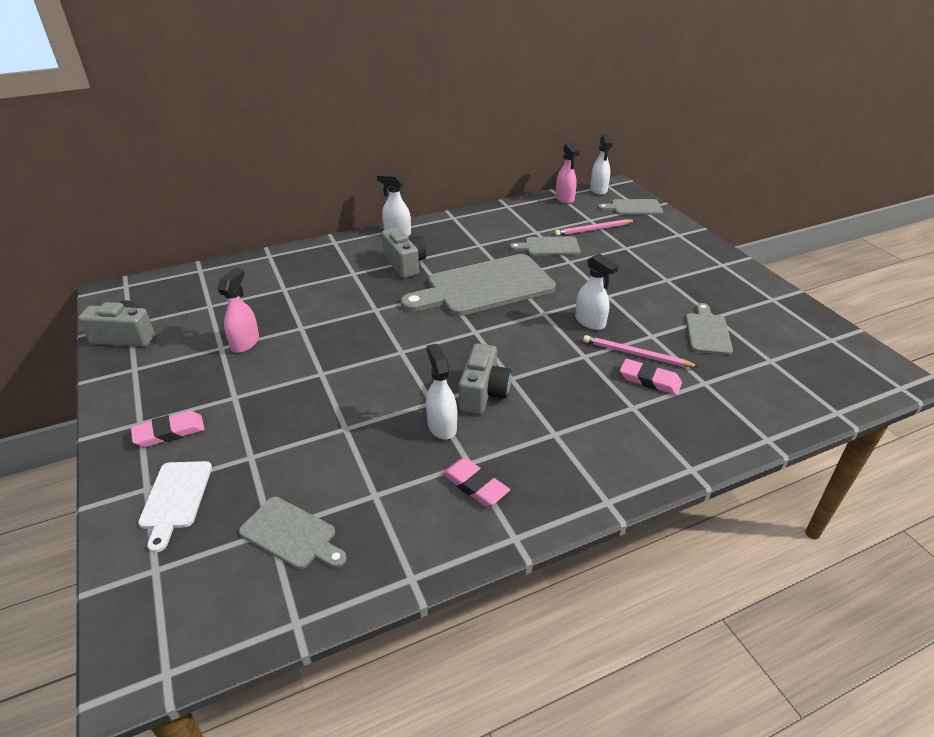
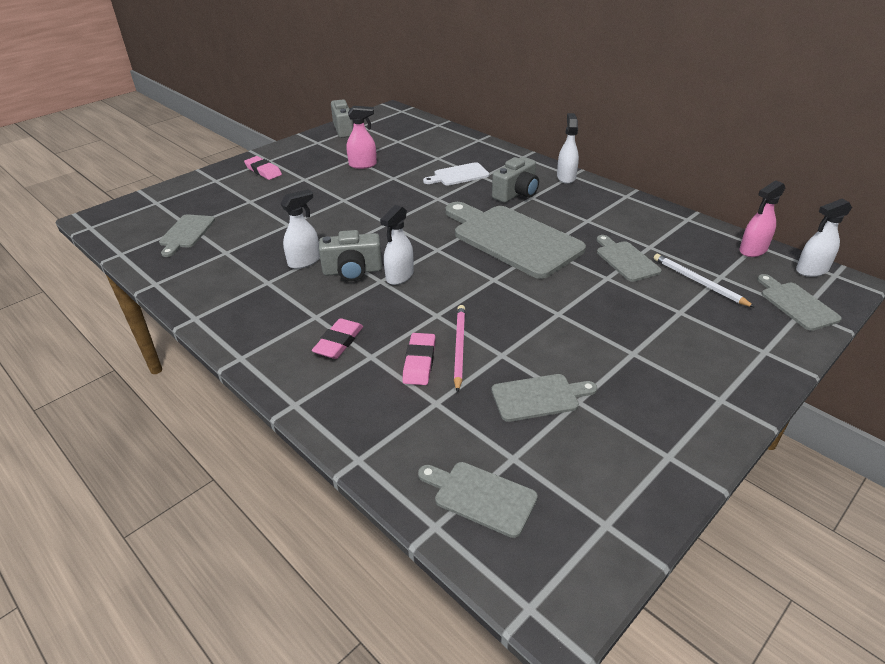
camera: 70 degrees right, 0 degrees up
(175, 498) = (209, 190): white cutting board -> white cutting board (458, 175)
(475, 485) = (244, 290): pink eraser -> pink eraser (338, 342)
(590, 322) = (498, 309): white spray bottle -> white spray bottle (399, 276)
(593, 229) = (699, 282): pink pencil -> white pencil
(808, 384) = (480, 497): none -> grey cutting board

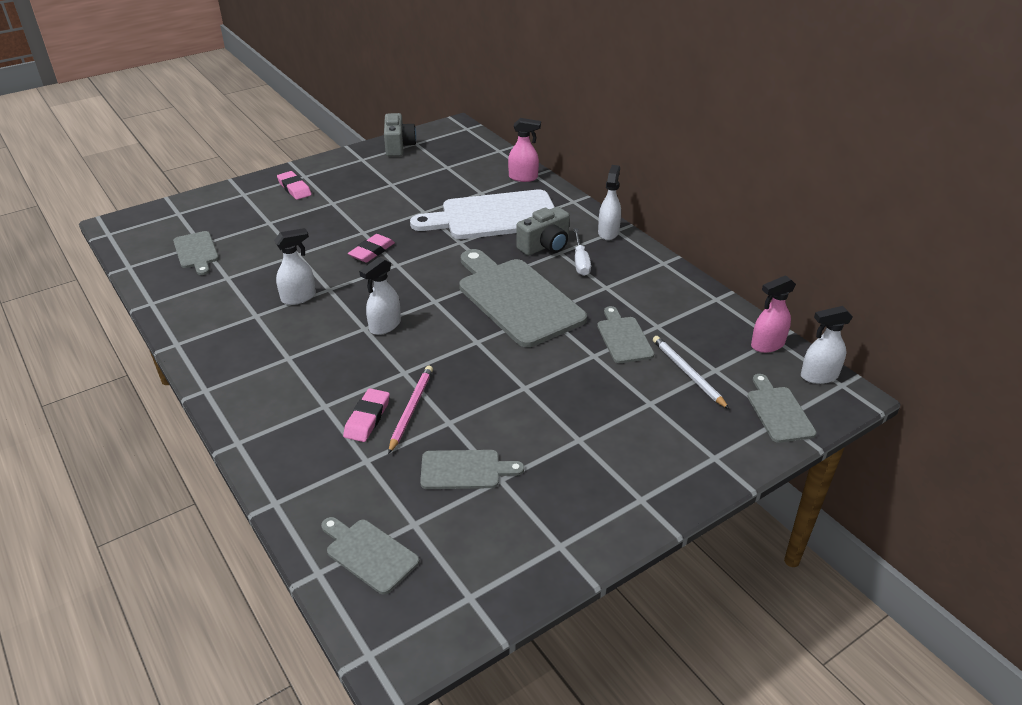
camera: 10 degrees right, 0 degrees up
(186, 233) = (196, 252): grey cutting board -> grey cutting board turned 45 degrees counterclockwise
(338, 342) = (300, 387): pink eraser -> pink eraser (372, 251)
(352, 271) = (341, 314): grey camera -> none
(363, 165) = (398, 192): pink spray bottle -> pink spray bottle (523, 177)
(458, 175) = (494, 216): white cutting board -> white cutting board, size x2.03
(554, 202) = (580, 261): none -> white screwdriver

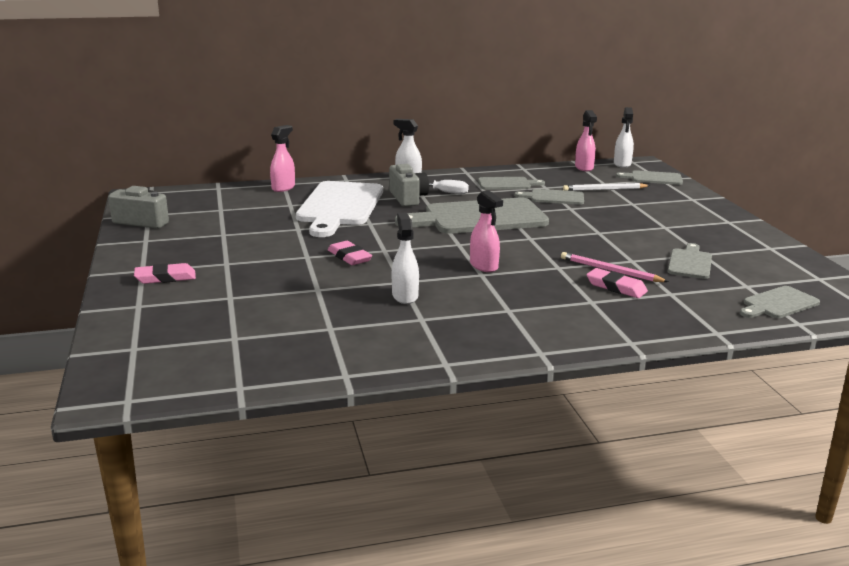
camera: 70 degrees left, 15 degrees down
(196, 252) = (251, 342): grey cutting board -> grey cutting board (507, 184)
(384, 326) = (484, 266): white spray bottle -> pink spray bottle

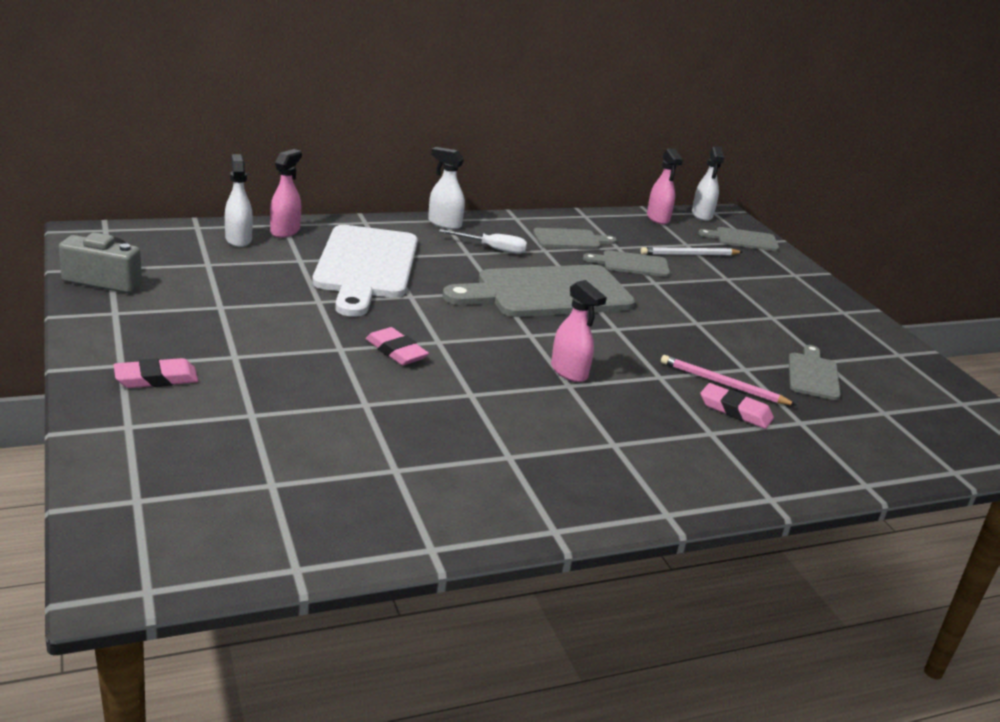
camera: 10 degrees left, 5 degrees up
(405, 296) = (480, 418): white spray bottle -> white spray bottle (238, 239)
(408, 198) = (451, 256): grey camera -> none
(778, 304) = (925, 441): grey cutting board -> none

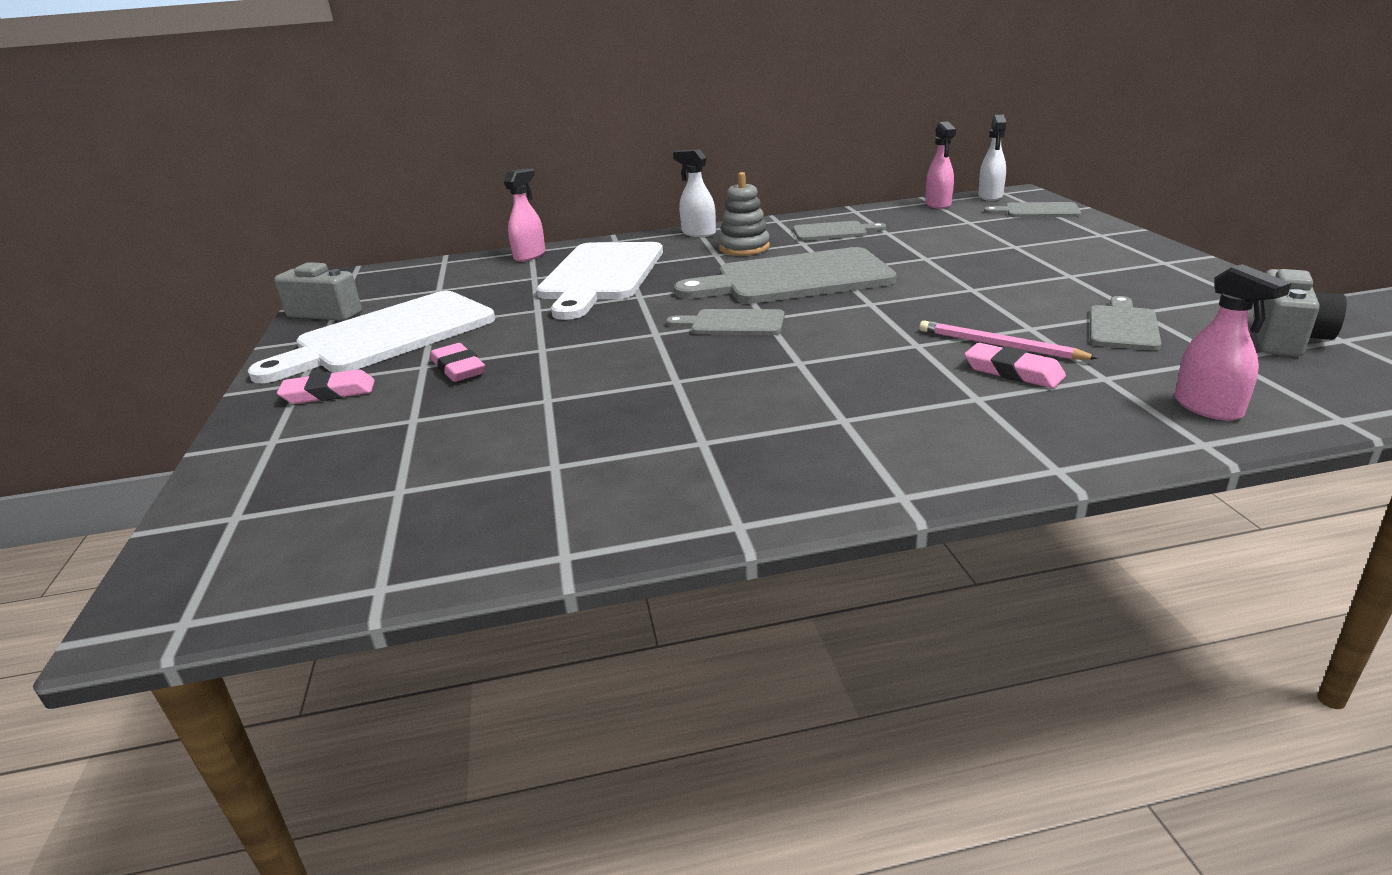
camera: 15 degrees right, 0 degrees up
(183, 317) = (388, 336): none -> white cutting board
(238, 239) = (479, 267): white spray bottle -> none
(396, 351) = (603, 346): pink eraser -> pink eraser (458, 368)
(492, 249) = (744, 248): white screwdriver -> grey stacking toy
(569, 372) = (802, 349): pink spray bottle -> pink spray bottle (1208, 408)
(631, 264) = (900, 245): grey cutting board -> grey cutting board (732, 323)
(690, 254) = (971, 230): white pencil -> none
(925, 398) = (1286, 338): none -> grey camera

